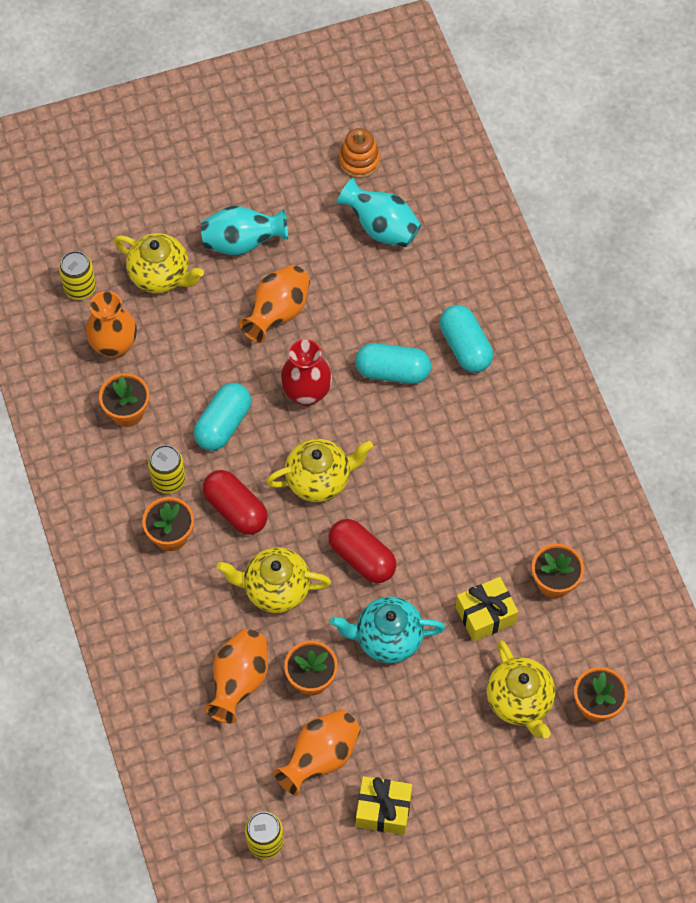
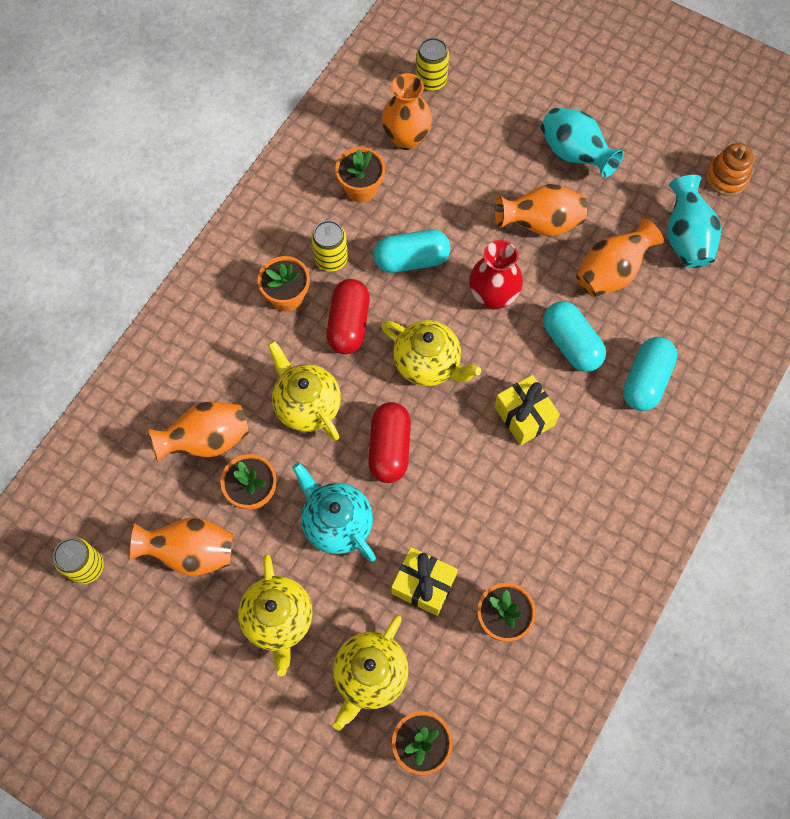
camera: 50 degrees right, 5 degrees up
(161, 275) = (493, 123): yellow teapot -> yellow teapot (278, 620)
(362, 299) = (611, 272): none -> orange vase
(383, 810) = (184, 638): yellow gift -> yellow gift (524, 416)

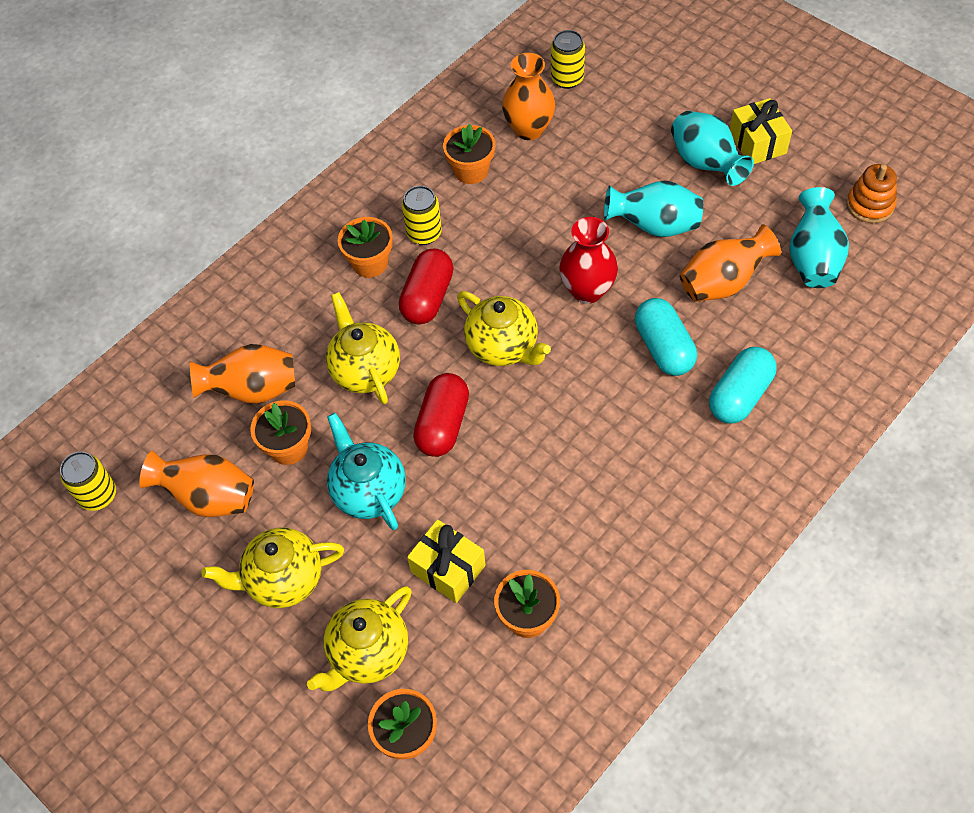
camera: 15 degrees right, 10 degrees down
(278, 620) = (283, 580): yellow teapot -> yellow teapot turned 75 degrees clockwise
(411, 260) = (508, 244): turquoise capsule -> none
(524, 416) = (596, 413): yellow gift -> yellow gift (757, 143)
(540, 224) = (654, 226): orange vase -> turquoise vase

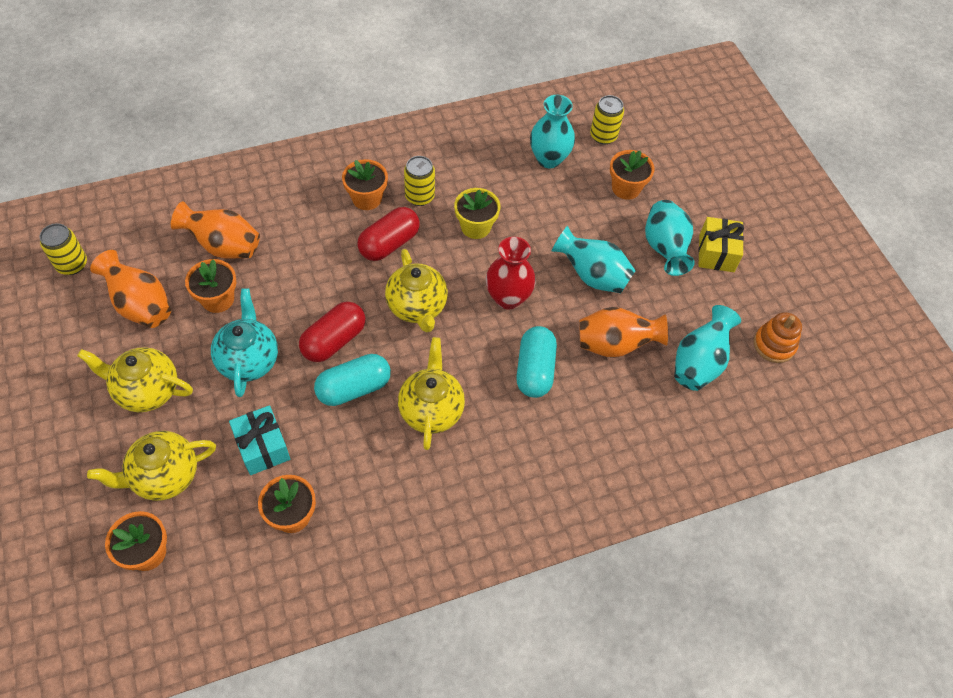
camera: 20 degrees right, 0 degrees up
(365, 370) = (308, 273): yellow teapot -> yellow teapot (431, 410)
(448, 569) = (262, 447): yellow gift -> turquoise gift
(471, 171) = (485, 168): orange flower pot -> orange flower pot (626, 188)
(504, 235) = (475, 227): none -> yellow flower pot
(529, 129) = (549, 159): orange vase -> turquoise vase
(739, 395) = (567, 437): turquoise capsule -> turquoise capsule (354, 388)

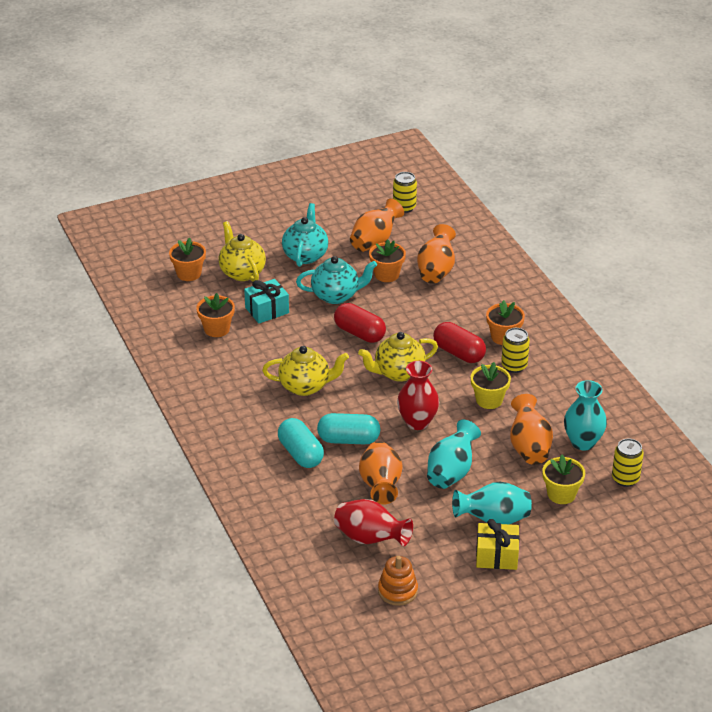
camera: 90 degrees right, 20 degrees down
(147, 390) = (305, 255): yellow teapot -> turquoise teapot
(354, 388) = (319, 347): turquoise capsule -> turquoise capsule (300, 454)
(554, 203) = (529, 447): none -> orange vase
(626, 188) = (561, 494): orange flower pot -> yellow flower pot
(698, 363) = (370, 539): turquoise vase -> red vase

